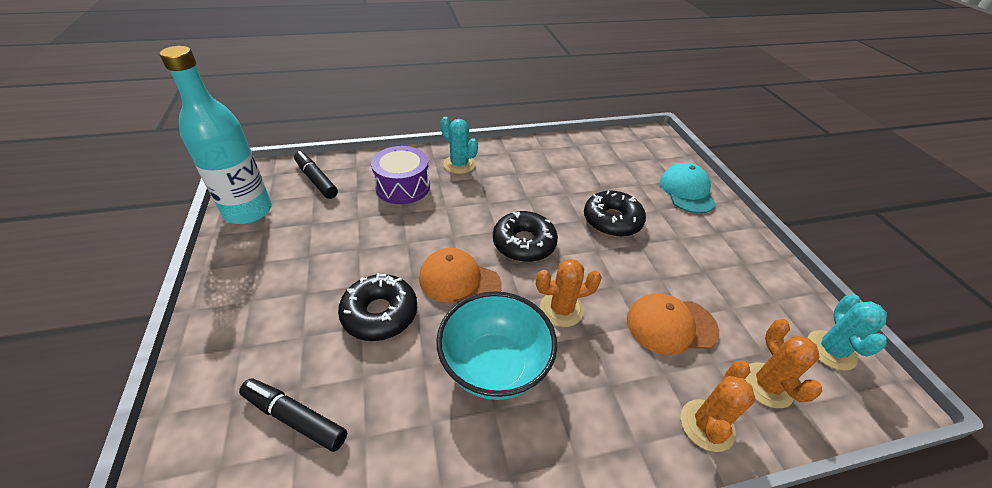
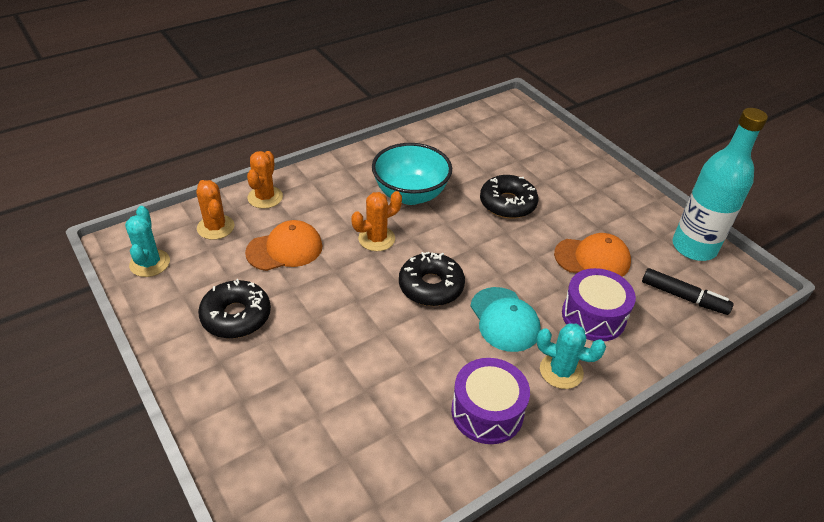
camera: 160 degrees right, 0 degrees up
(295, 418) = (506, 150): black marker -> none
(459, 281) = (467, 238): orange cap -> orange cap (592, 258)
(524, 159) = (487, 412): none -> purple drum
(612, 220) = (347, 341): black donut -> black donut (236, 316)
(686, 191) = (250, 422): turquoise cap -> turquoise cap (504, 319)

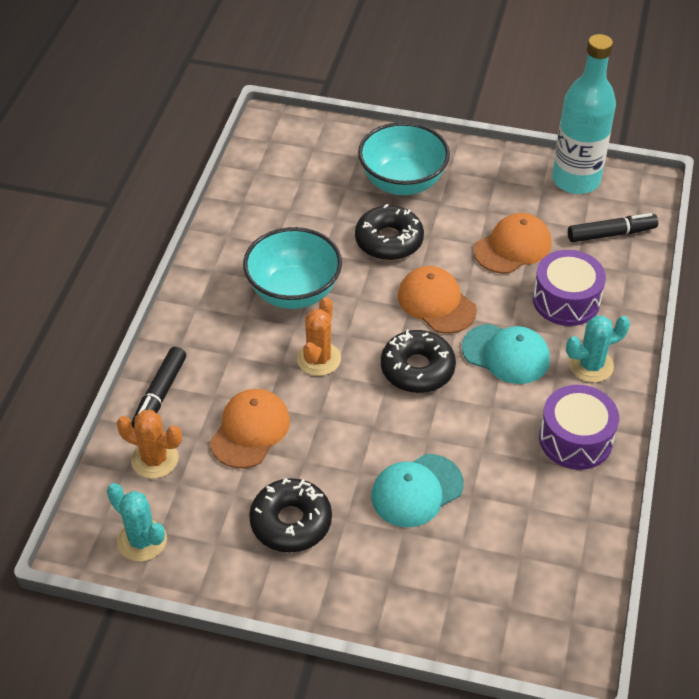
camera: 40 degrees left, 5 degrees up
(265, 197) = (160, 394): orange cactus -> black marker
(333, 358) = (416, 491): none -> turquoise cap
(494, 257) = (436, 303): none -> orange cap
(558, 178) = (402, 182): none -> turquoise bowl

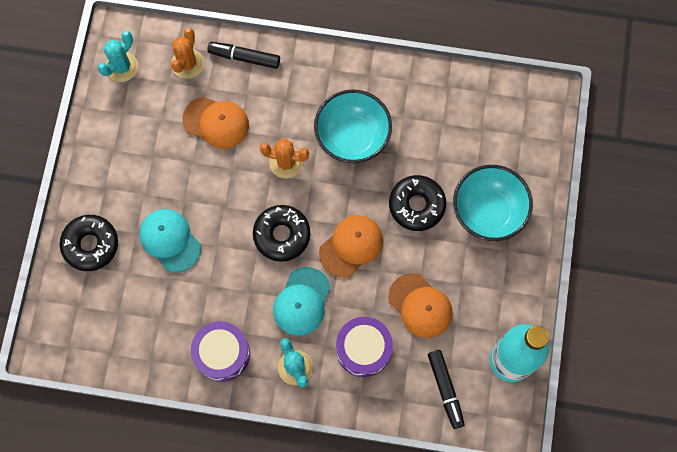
camera: 85 degrees right, 25 degrees up
(291, 522) = (140, 158): black donut -> black donut (91, 245)

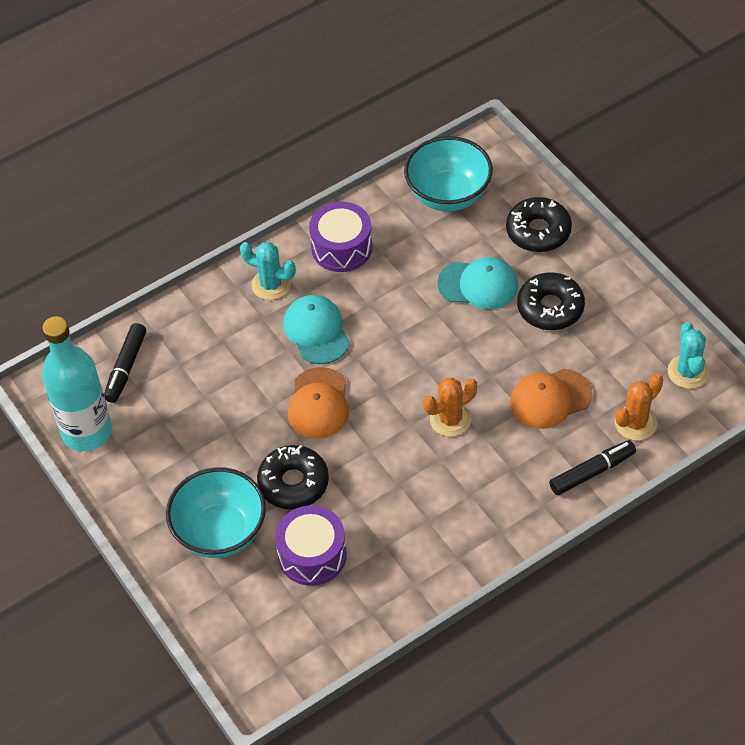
camera: 140 degrees right, 20 degrees down
(187, 63) = (635, 423): orange cactus -> orange cactus turned 75 degrees clockwise
(282, 235) = (389, 363): black donut -> black donut (550, 308)
(352, 137) = (414, 489): turquoise bowl -> turquoise bowl (448, 195)
(363, 349) = (226, 340): purple drum -> purple drum (312, 555)
(420, 306) = (209, 409): orange cap -> none
(445, 389) = (126, 367): black marker -> black marker turned 105 degrees counterclockwise

